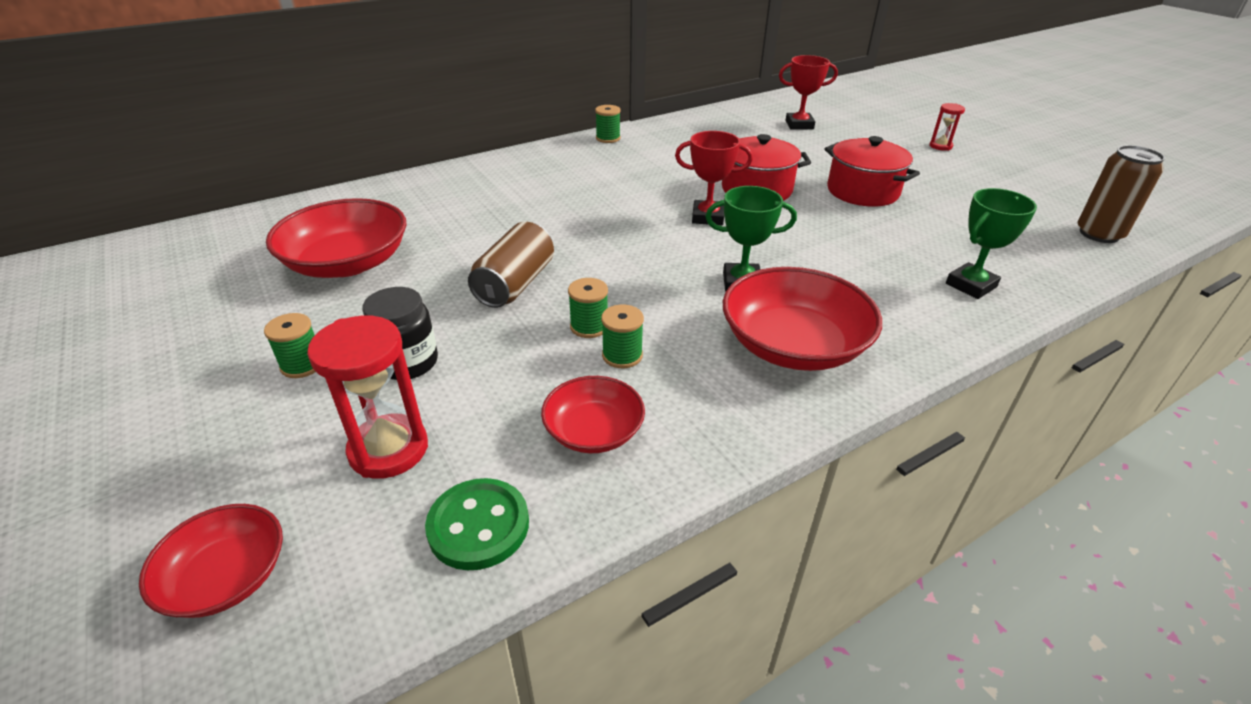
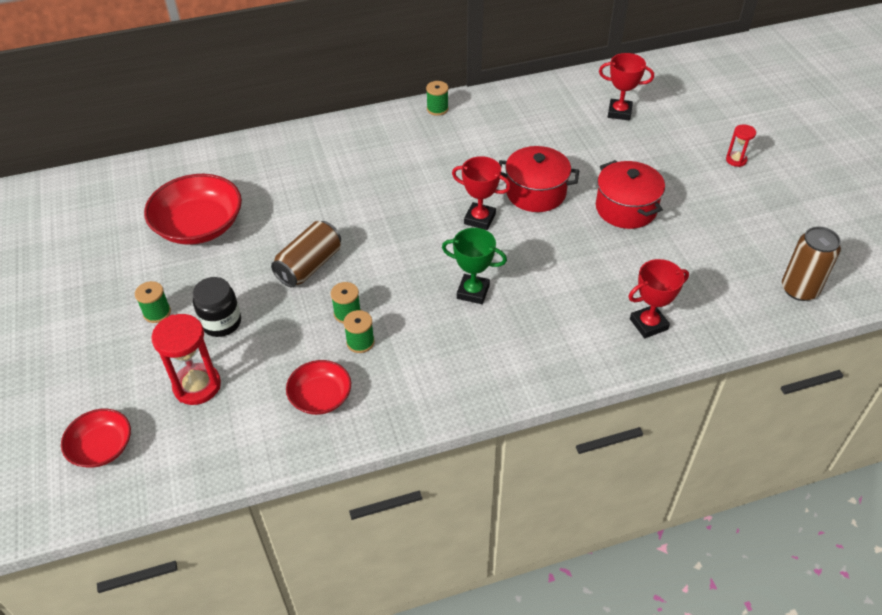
camera: 15 degrees right, 10 degrees up
(478, 526) = (235, 445): green button -> none
(793, 345) = (481, 355): red bowl -> none
(971, 285) = (648, 324): green trophy -> red trophy

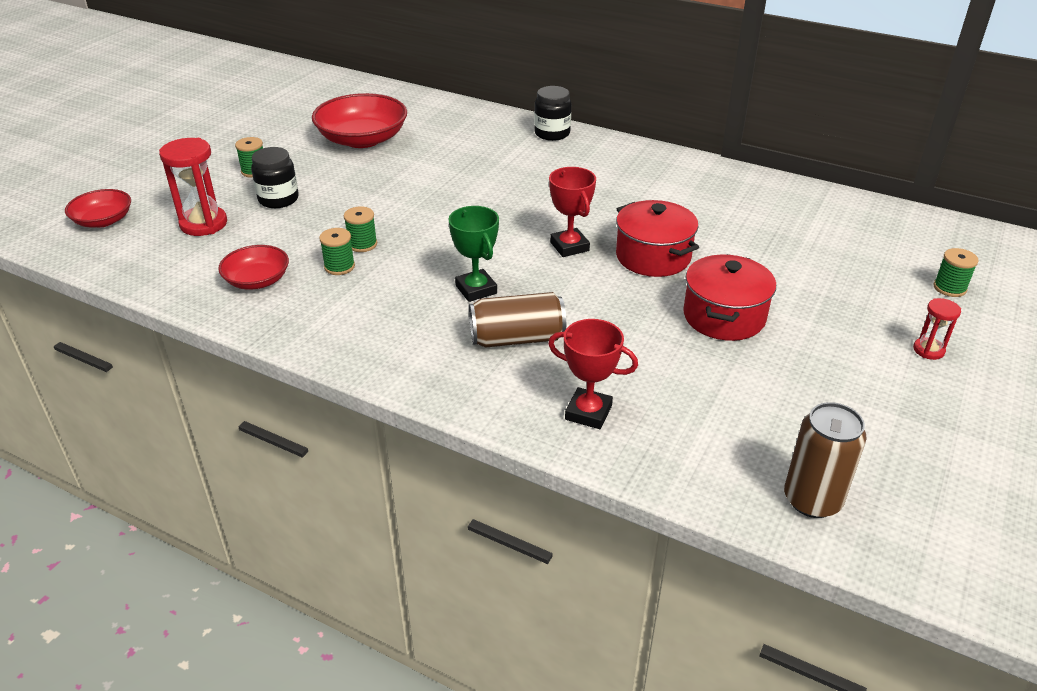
camera: 45 degrees right, 10 degrees down
(309, 266) = (389, 201): brown can -> brown can (517, 338)
(335, 132) = (552, 133): none -> black jar
(437, 109) = (665, 158): green spool -> green spool (949, 288)
(619, 112) = (849, 244): red trophy -> none

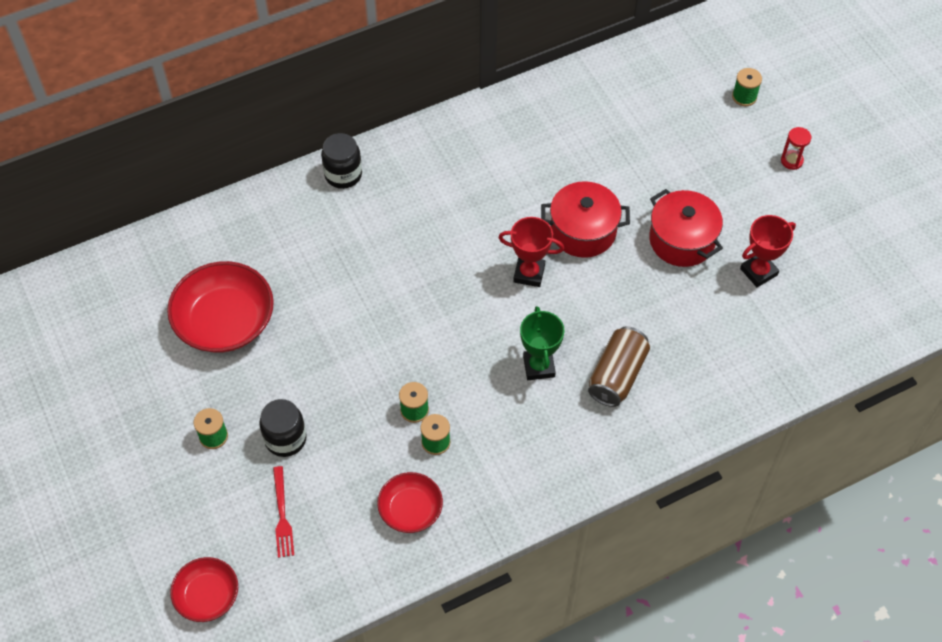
camera: 55 degrees left, 20 degrees up
(203, 224) = (282, 515): red hourglass -> red fork
(476, 289) = (539, 366): green trophy -> green trophy turned 75 degrees clockwise
(588, 412) = (722, 381): red trophy -> red trophy (758, 272)
(812, 500) = (867, 320): brown can -> none

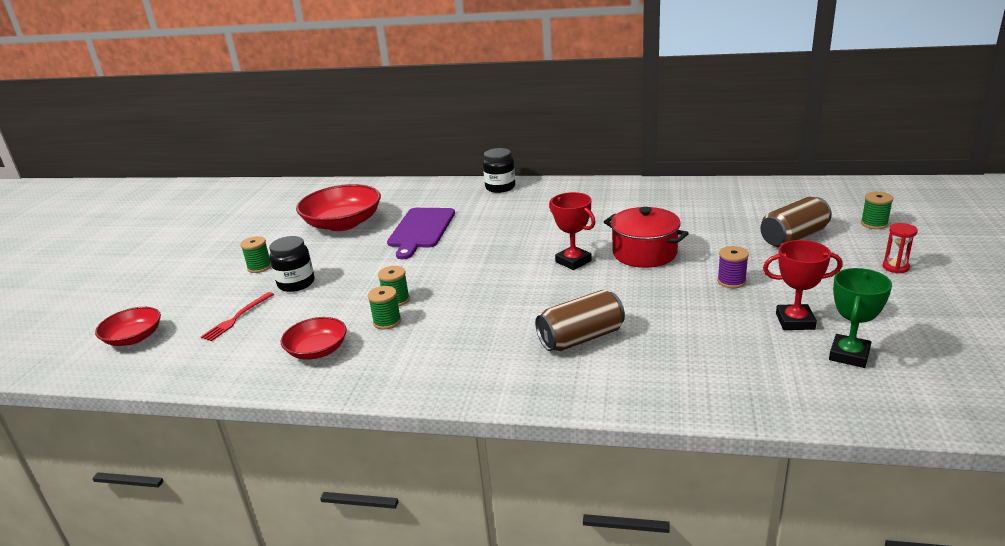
camera: 40 degrees right, 30 degrees down
(329, 292) = (421, 230): none -> purple cutting board
(539, 366) = (519, 310): green trophy -> green trophy (849, 355)
(682, 240) = (731, 281): red pot -> purple spool
(692, 148) = (793, 237): none -> brown can

